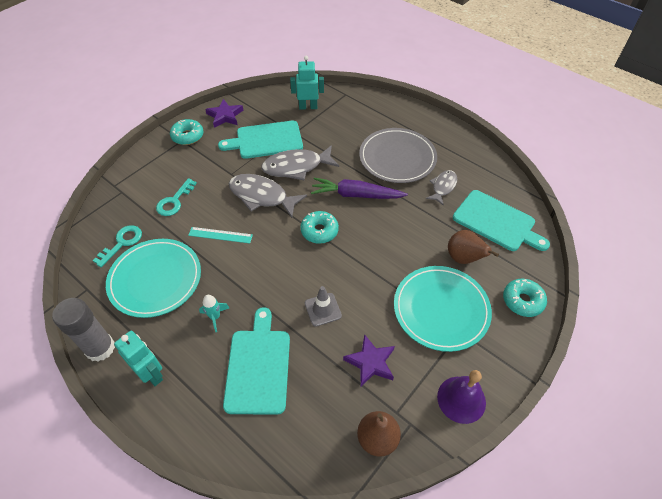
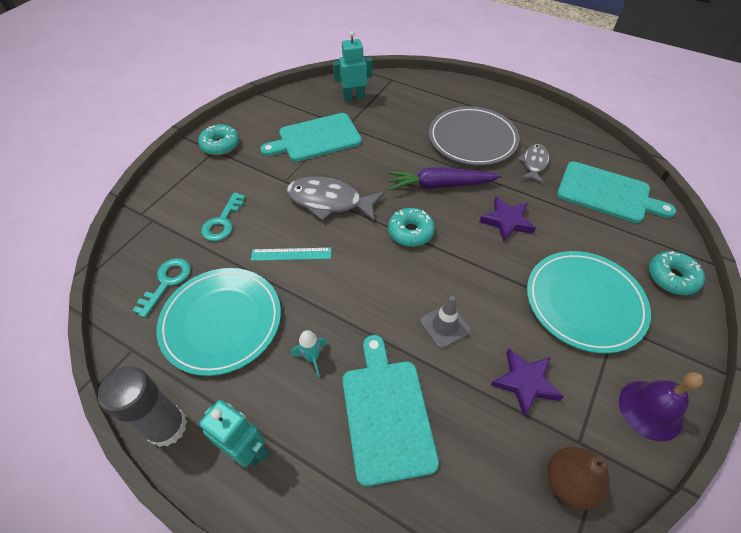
camera: 10 degrees left, 0 degrees up
(225, 116) = (260, 117): purple star -> purple star (507, 221)
(296, 167) = (360, 163): grey fish -> none
(464, 258) = (587, 239): brown pear -> none

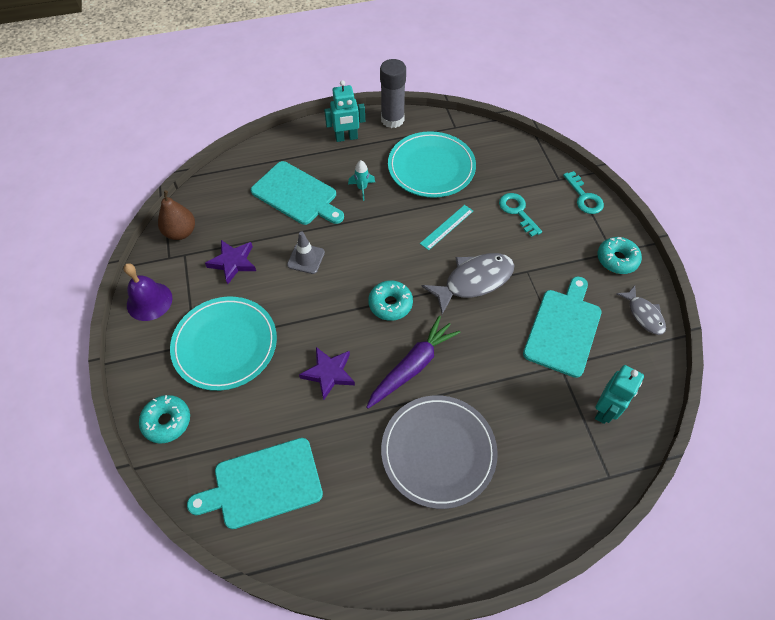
camera: 135 degrees right, 5 degrees up
(167, 282) = (489, 160): turquoise key -> turquoise key (584, 197)
(534, 163) = (355, 467): grey fish -> grey fish (644, 314)

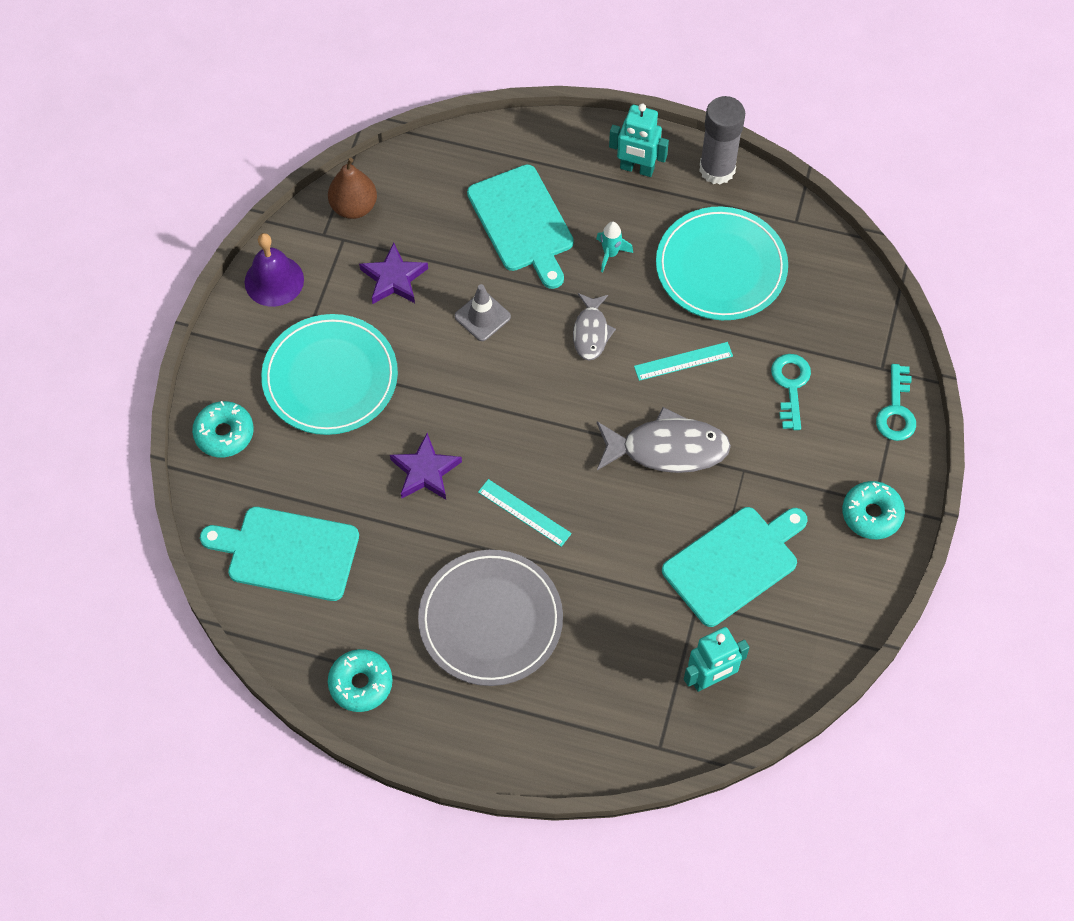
camera: 30 degrees right, 5 degrees up
(390, 304) = (547, 426): turquoise donut -> turquoise donut (361, 684)
(412, 366) = (524, 513): purple carrot -> turquoise ruler
(644, 314) = (848, 598): grey fish -> grey fish (591, 332)

